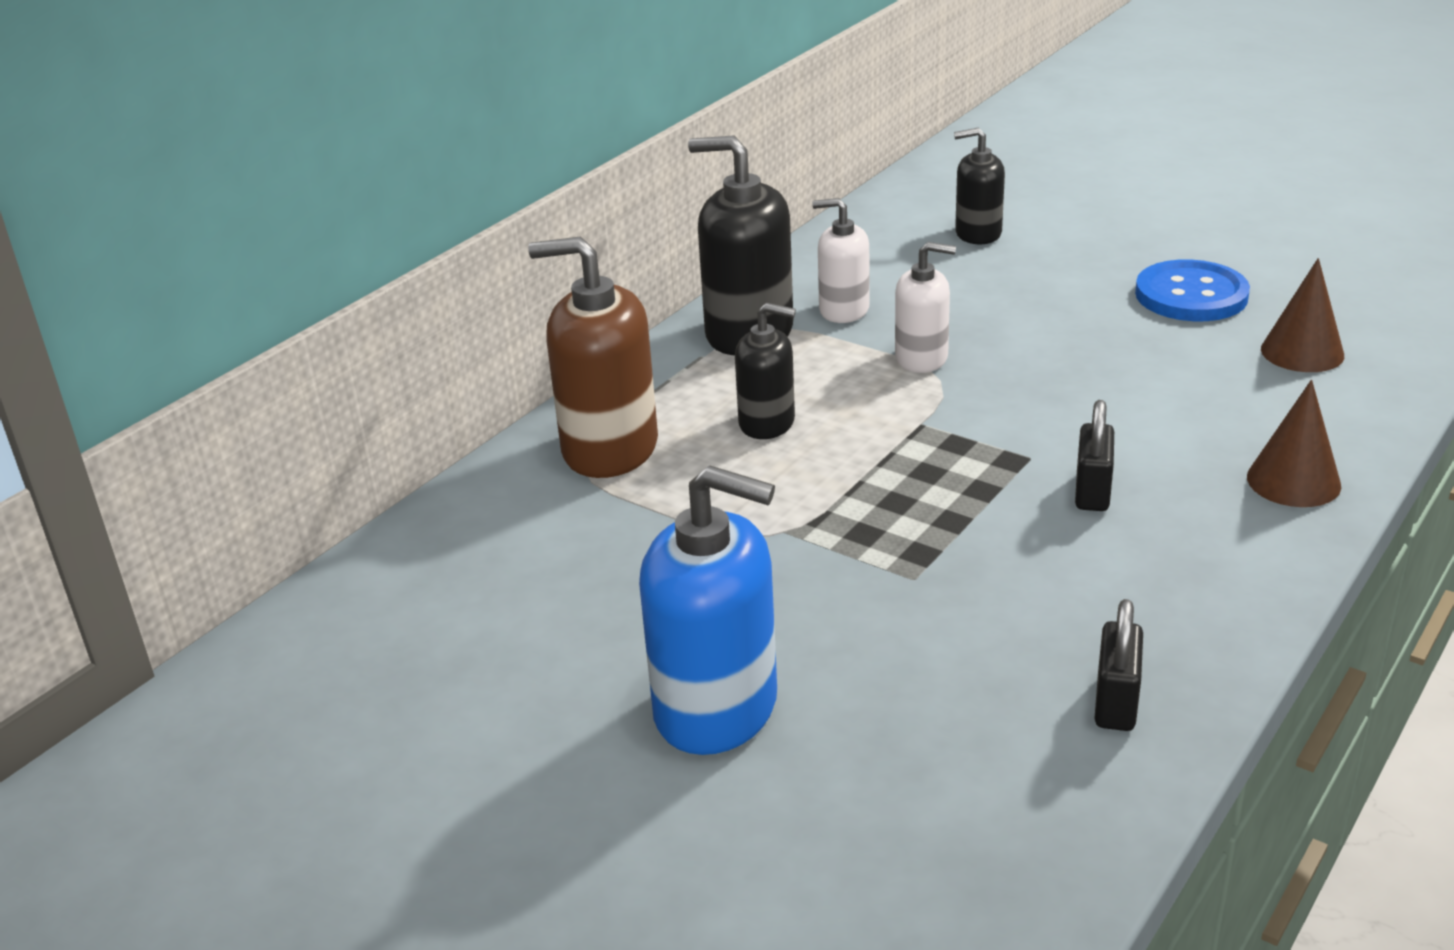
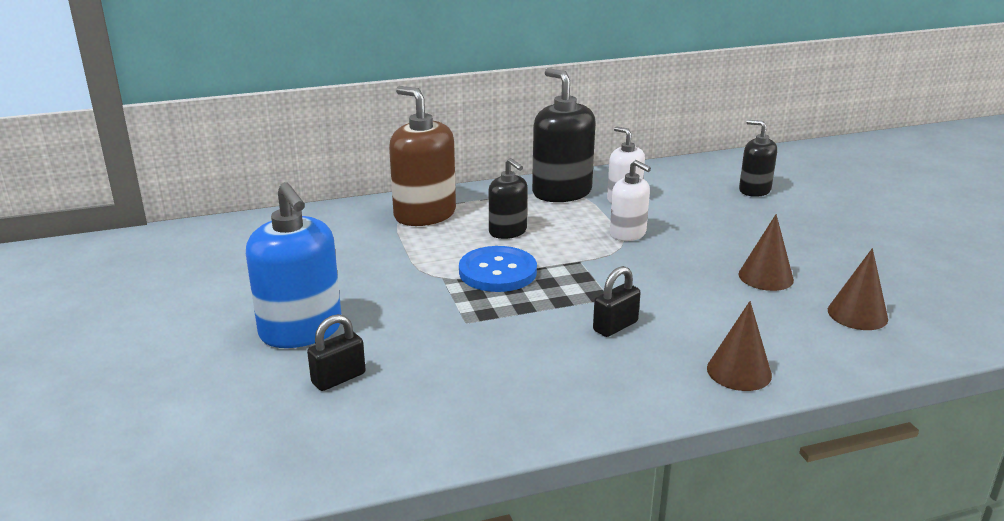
camera: 35 degrees right, 5 degrees down
(1115, 703) = (468, 419): black padlock -> black padlock (338, 378)
(1153, 347) = (765, 277): none -> brown cone
(1191, 295) = (834, 261): blue button -> blue button (497, 272)

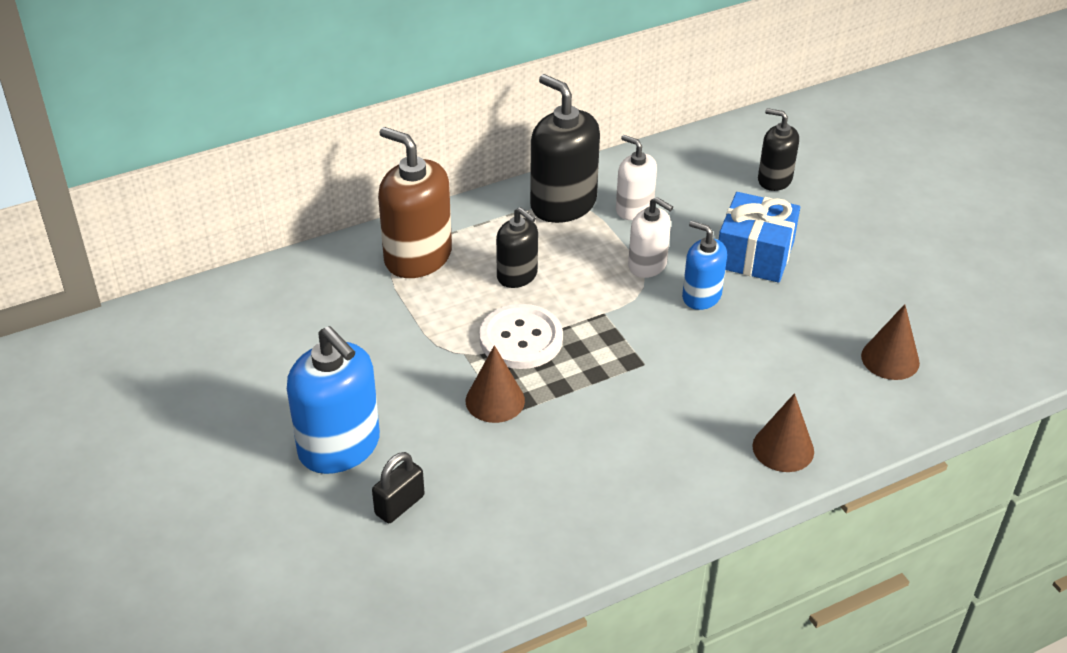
camera: 10 degrees left, 15 degrees up
(497, 272) = (521, 339): blue button -> white button
(615, 326) = (657, 403): black padlock -> none
(674, 257) = (701, 296): none -> blue soap dispenser
(729, 234) = (754, 254): none -> blue gift
(765, 277) = (797, 316): brown cone -> brown cone (495, 400)

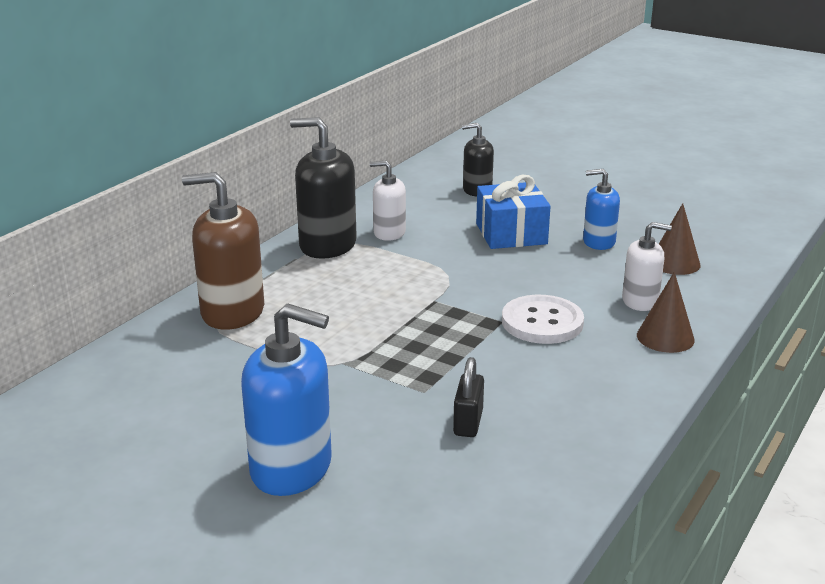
camera: 30 degrees left, 15 degrees down
(399, 505) = (395, 490): black padlock -> black padlock (468, 422)
(495, 400) = (404, 385): brown cone -> none
(517, 275) = (335, 298): black soap dispenser -> none
(521, 339) = (383, 337): white button -> white button (542, 322)
(647, 265) = (437, 262): white soap dispenser -> white soap dispenser (640, 301)
(701, 296) = (499, 268): blue soap dispenser -> blue soap dispenser (598, 242)

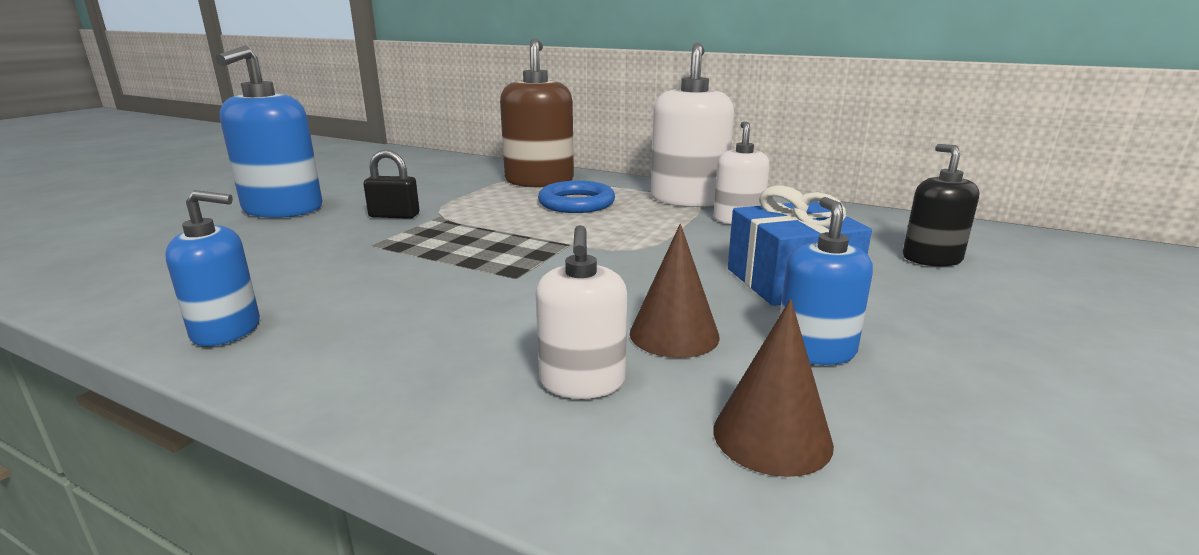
camera: 85 degrees right, 5 degrees down
(323, 294) = (576, 203): none -> blue ring
(327, 245) = (688, 199): black soap dispenser -> white soap dispenser
(468, 422) = (297, 263): black padlock -> black padlock (394, 215)
(542, 322) = (510, 300): white button -> none
(597, 426) = (227, 330): none -> blue soap dispenser
(665, 337) = (444, 400): brown cone -> brown cone (674, 334)

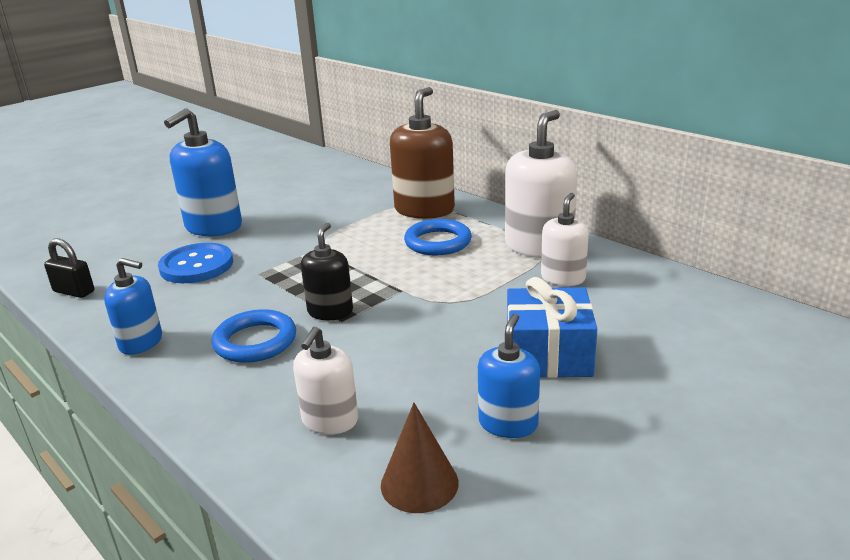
camera: 20 degrees right, 5 degrees up
(277, 244) = (196, 266): none -> blue button
(394, 215) = (288, 243): black padlock -> black padlock (74, 291)
(410, 309) = (255, 341): none -> blue ring
(674, 334) = (417, 392): brown cone -> none
(931, 258) = (698, 347): black soap dispenser -> black soap dispenser (330, 311)

